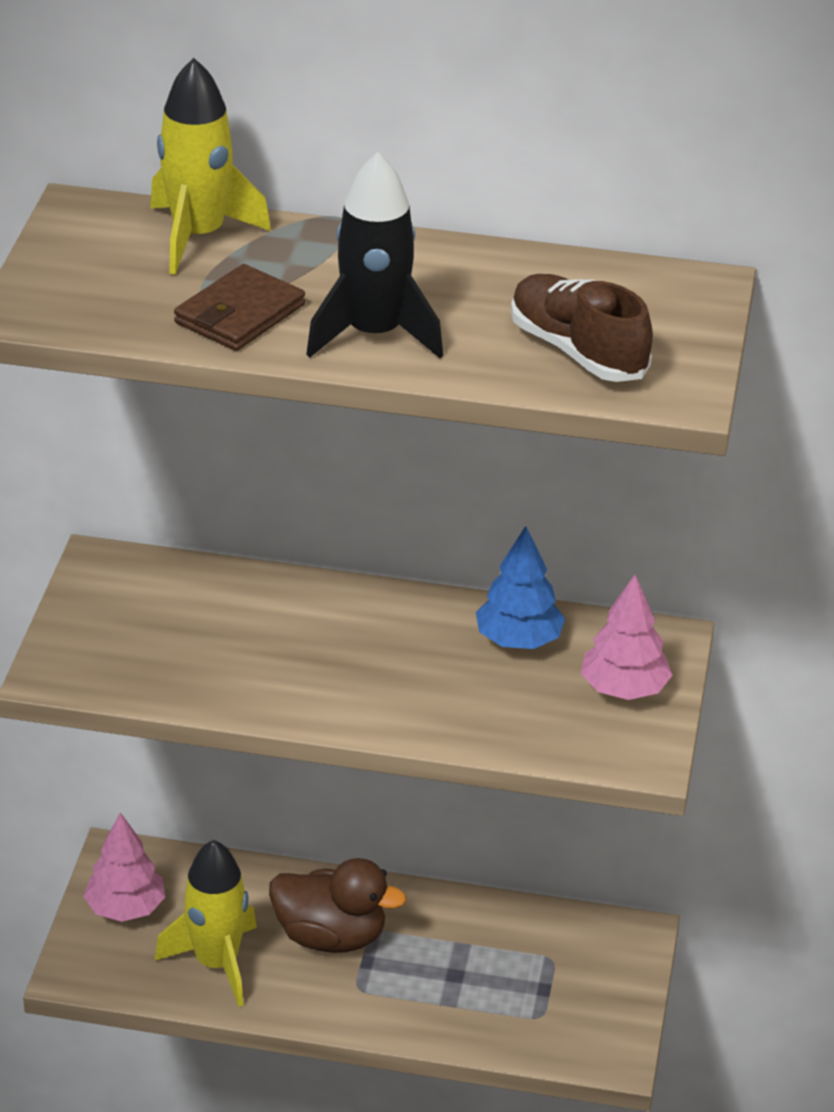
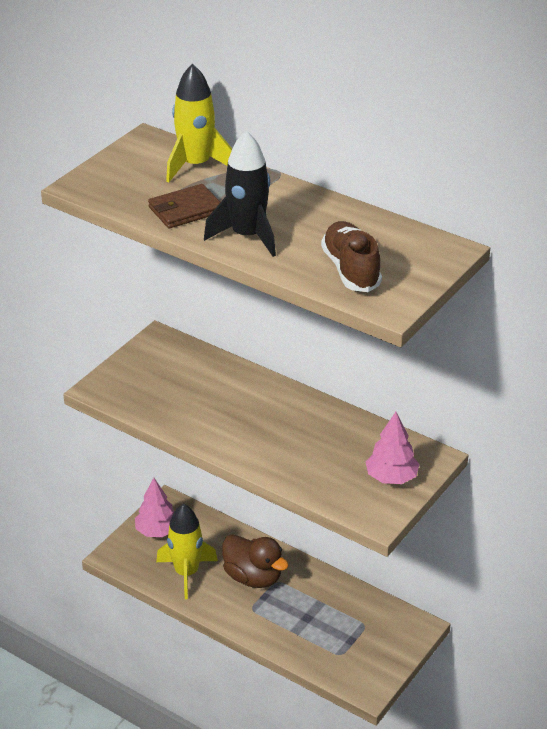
camera: 25 degrees right, 0 degrees up
(518, 640) = (350, 435): blue tree -> none

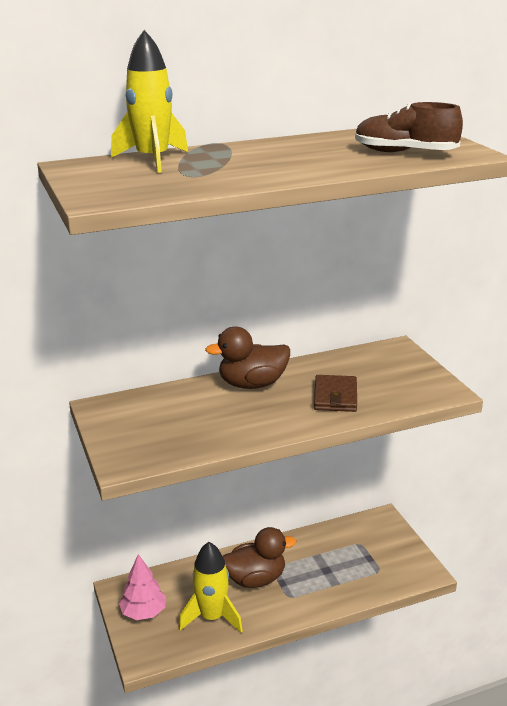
camera: 55 degrees left, 10 degrees down
(185, 210) = (220, 176): brown wallet -> brown wallet (335, 396)
(247, 236) = (301, 168): black rocket -> none
(272, 399) = (252, 384): none -> brown duck
(391, 477) = (404, 370): pink tree -> none

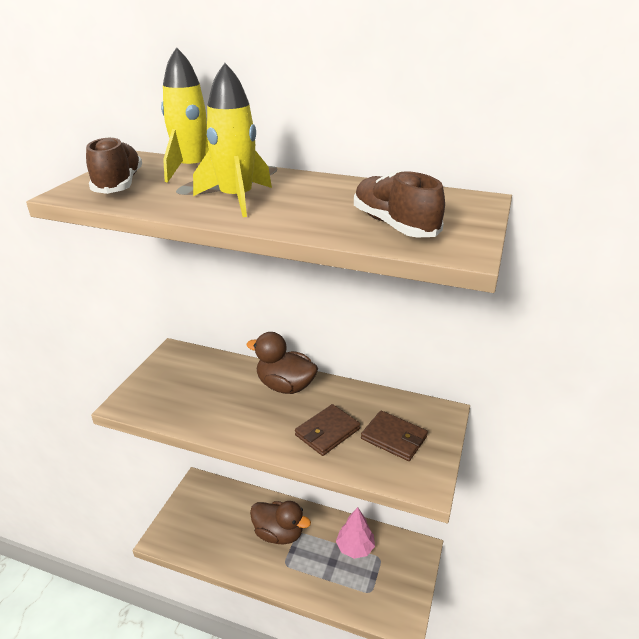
camera: 40 degrees right, 5 degrees up
(122, 184) = (119, 184): none -> brown shoe
(143, 612) = (192, 508): pink tree -> pink tree (355, 547)
(212, 617) = (223, 542): yellow rocket -> yellow rocket (236, 199)
(387, 377) = (394, 438): none -> brown wallet

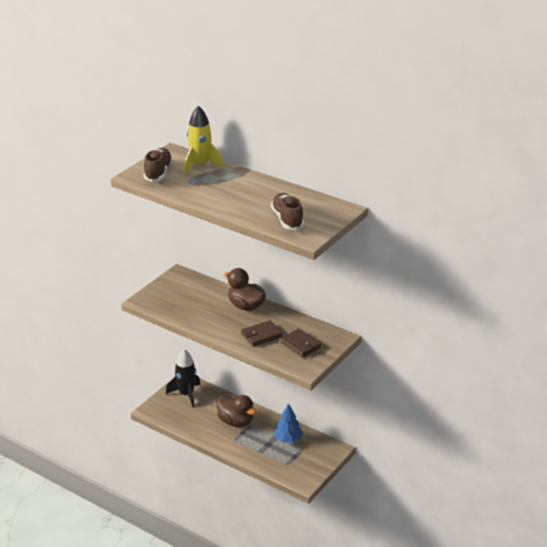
camera: 15 degrees right, 0 degrees up
(203, 503) = (186, 394): none -> black rocket
(236, 199) = (217, 192): yellow rocket -> none
(355, 547) = (288, 439): pink tree -> blue tree

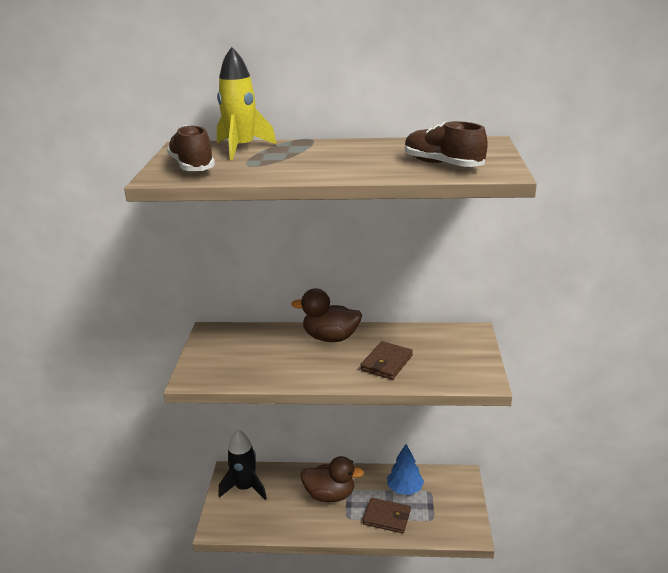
camera: 30 degrees left, 5 degrees down
(300, 345) = (443, 356): brown wallet -> brown wallet (387, 517)

